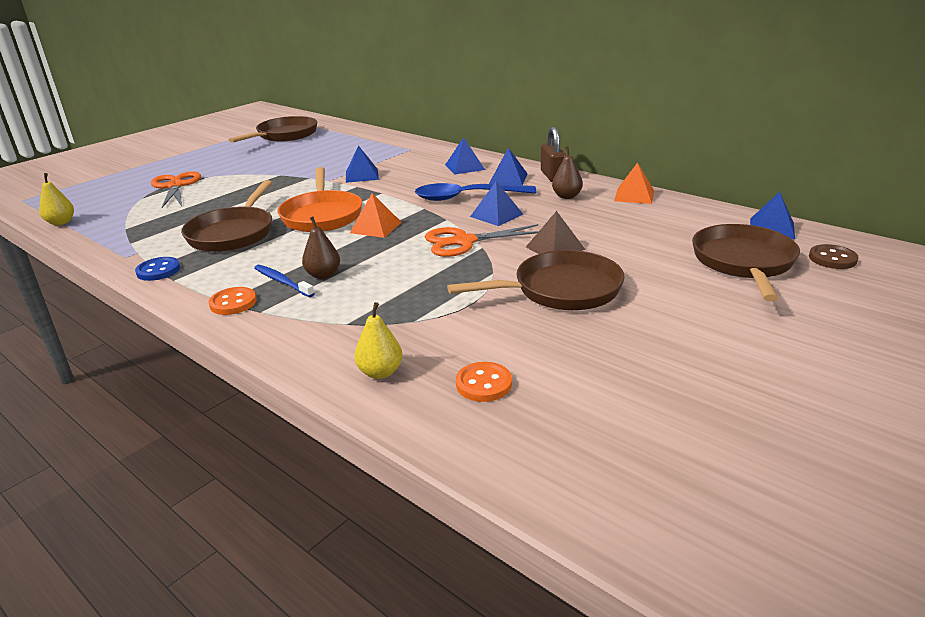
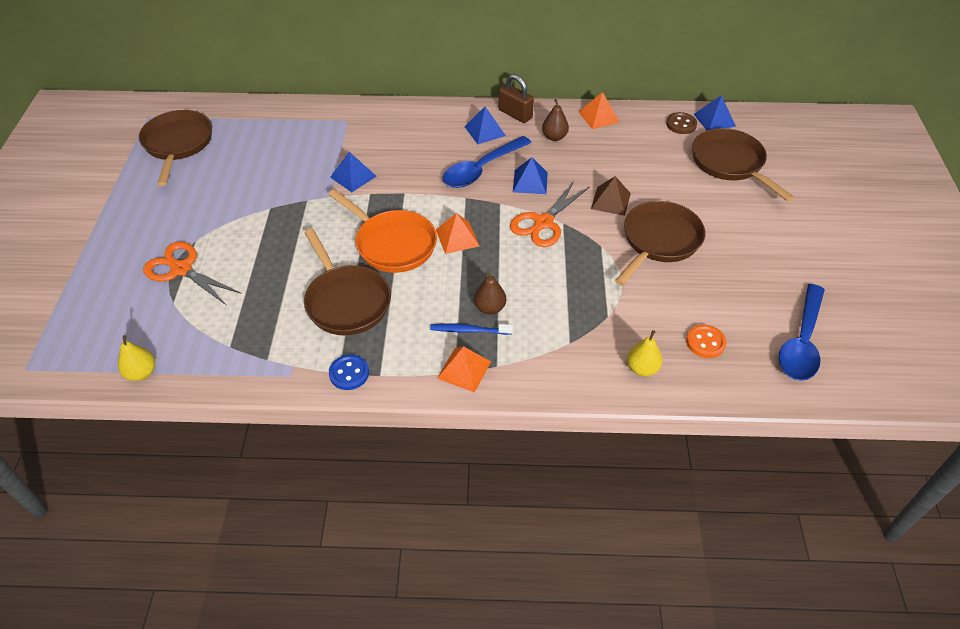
camera: 40 degrees left, 20 degrees up
(233, 303) = (464, 370): orange button -> orange pyramid
(464, 167) = (430, 129): blue pyramid -> none
(611, 440) = (801, 342): none -> blue spoon
(832, 259) = (770, 138): brown button -> brown button (681, 124)

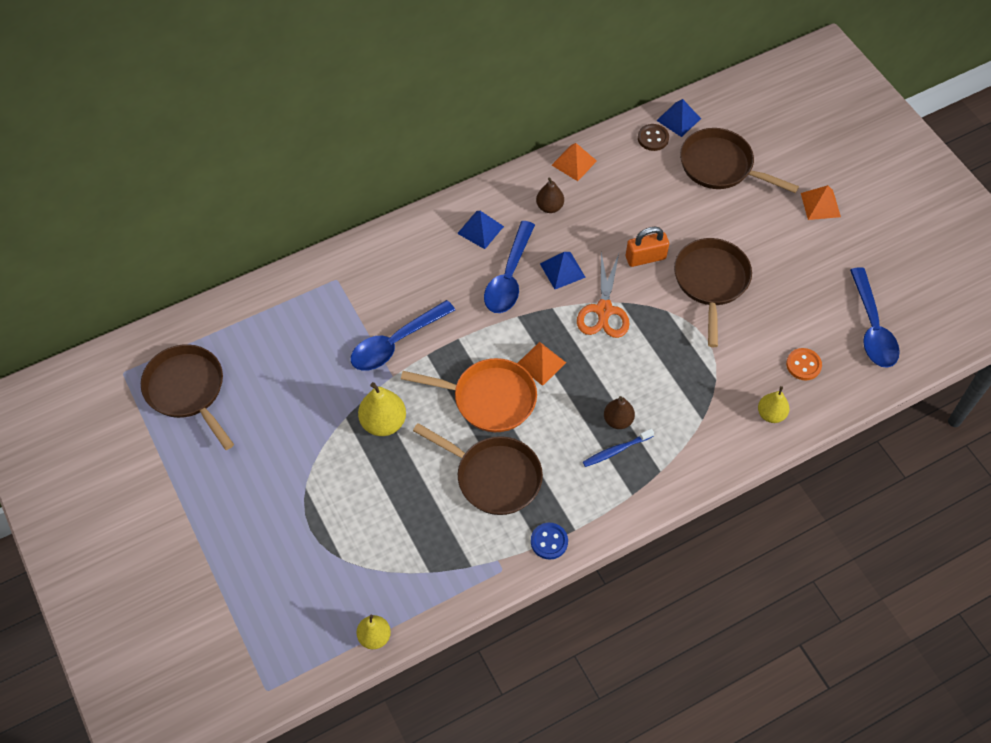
camera: 30 degrees left, 10 degrees up
(181, 269) = (319, 523): orange scissors -> none
(295, 224) = (383, 422): none -> yellow pear
(353, 176) = (396, 343): blue pyramid -> blue spoon
(464, 370) = (637, 488): orange pyramid -> orange pyramid (820, 205)
(515, 114) = (494, 195): brown padlock -> none
(611, 201) = (645, 258): brown pyramid -> orange padlock

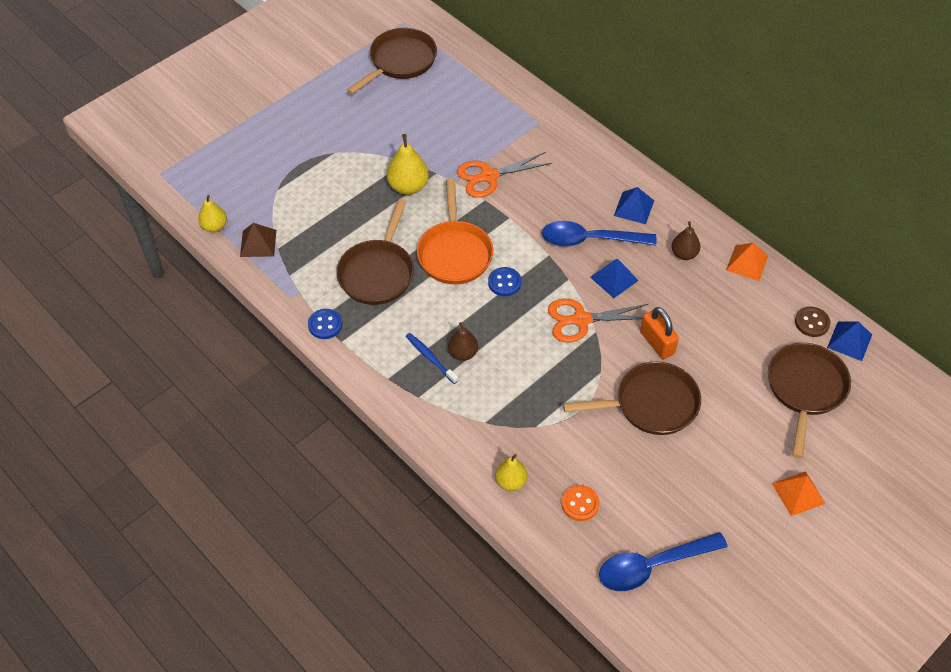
camera: 75 degrees right, 5 degrees down
(396, 343) = (489, 176): blue spoon -> orange scissors
(415, 592) = (258, 243): none -> brown pyramid
(541, 363) = (504, 282): orange pyramid -> blue button

